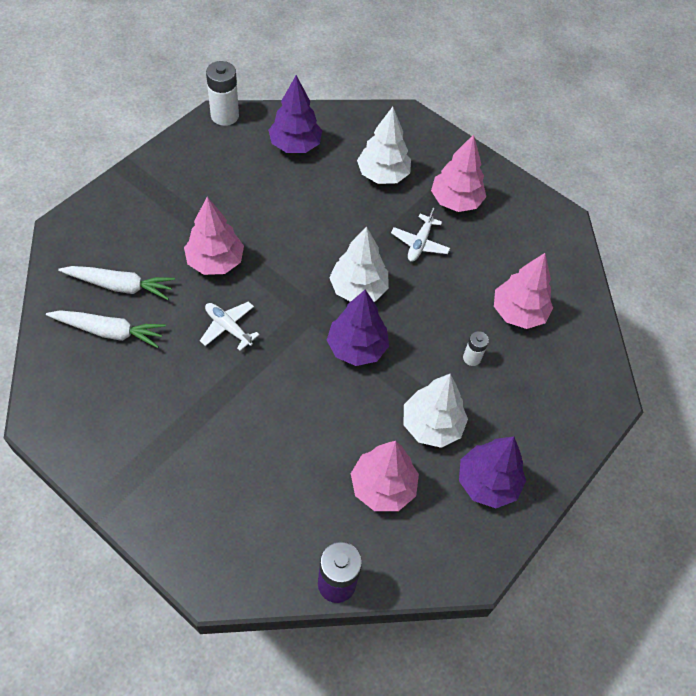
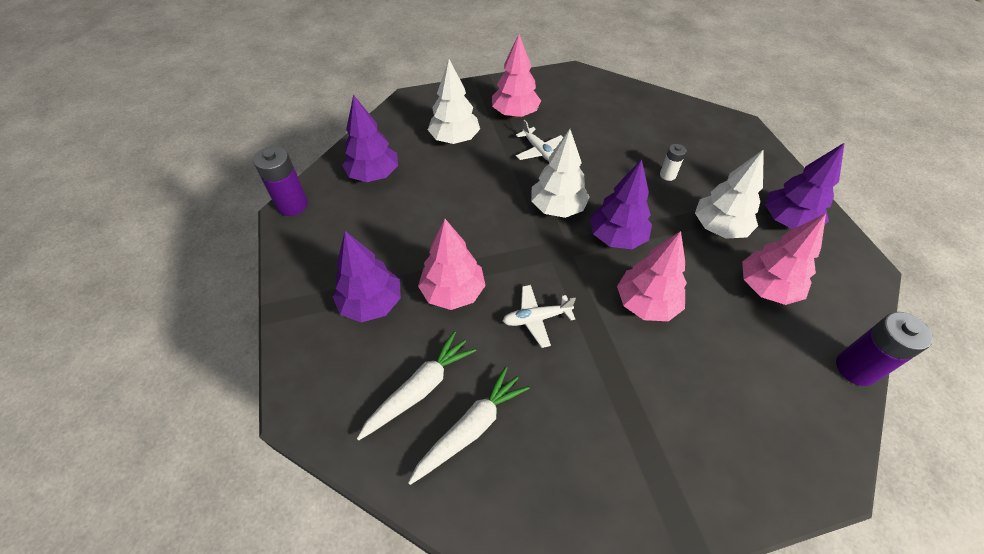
camera: 50 degrees left, 5 degrees down
(170, 218) = (371, 303): none -> purple tree
(224, 116) = (292, 205): white battery -> purple battery
(518, 312) = (641, 132): pink tree -> pink tree (646, 303)

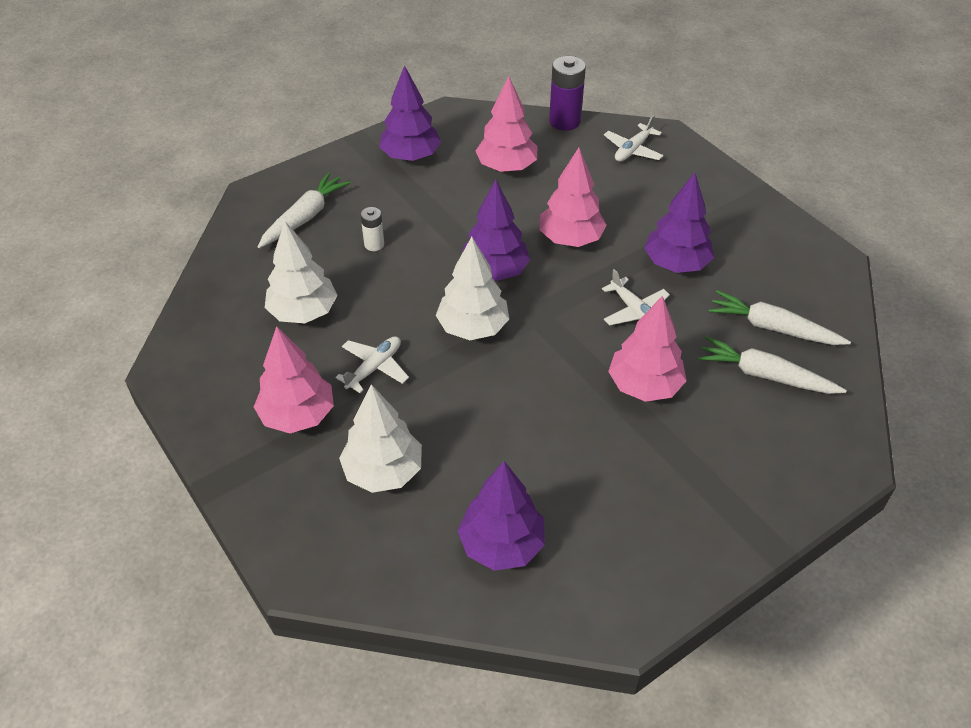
camera: 110 degrees left, 5 degrees down
(292, 205) = (609, 624): purple battery -> none
(371, 303) = (703, 454): purple tree -> purple tree (676, 264)
(707, 145) = (304, 217): none -> white carrot
(719, 228) = (443, 200): white tree -> white tree (303, 312)
(795, 421) = (633, 150): none -> white plane

